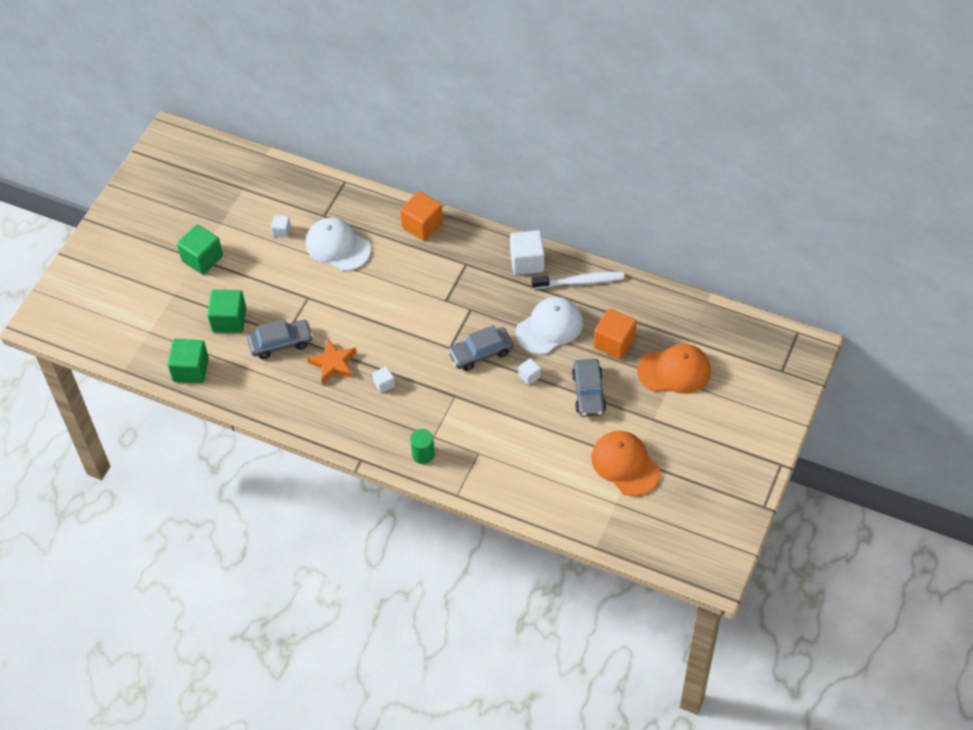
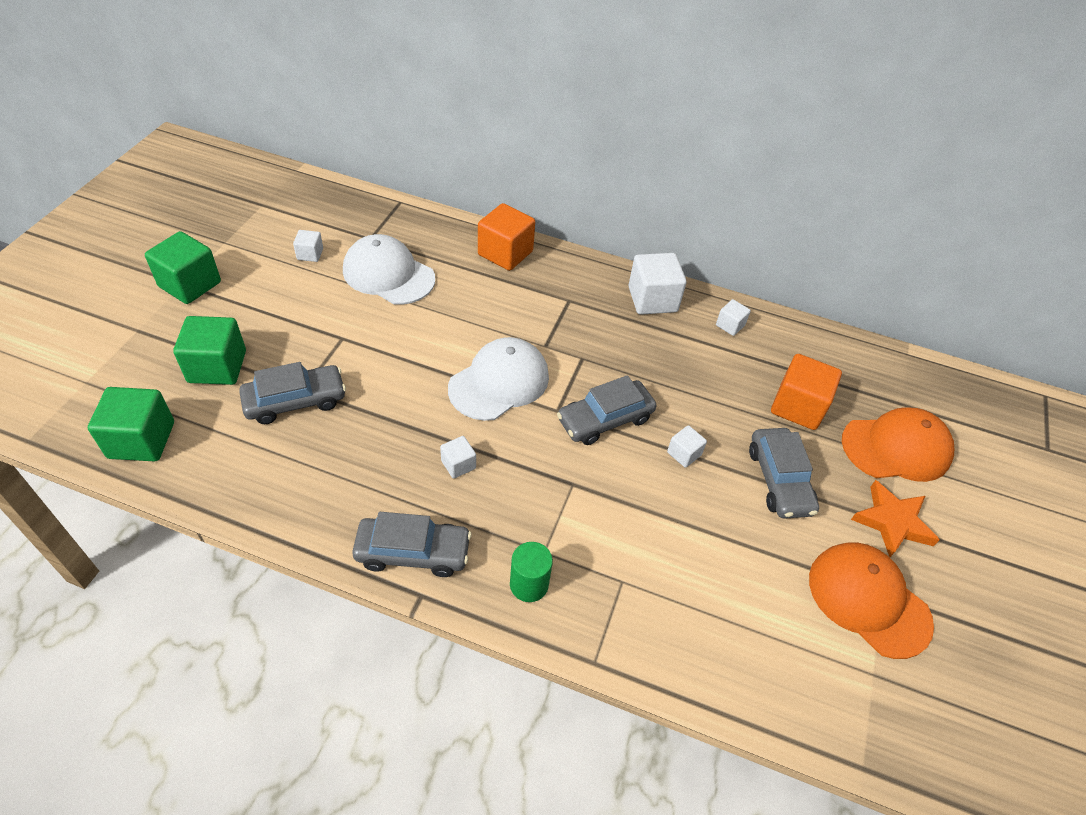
camera: 10 degrees left, 5 degrees down
(333, 363) = (377, 432): orange star -> orange star (892, 522)
(356, 436) = (413, 552): none -> grey car
(549, 327) = (700, 384): white cap -> white cap (499, 382)
(580, 281) = (730, 325): white toothbrush -> white cube

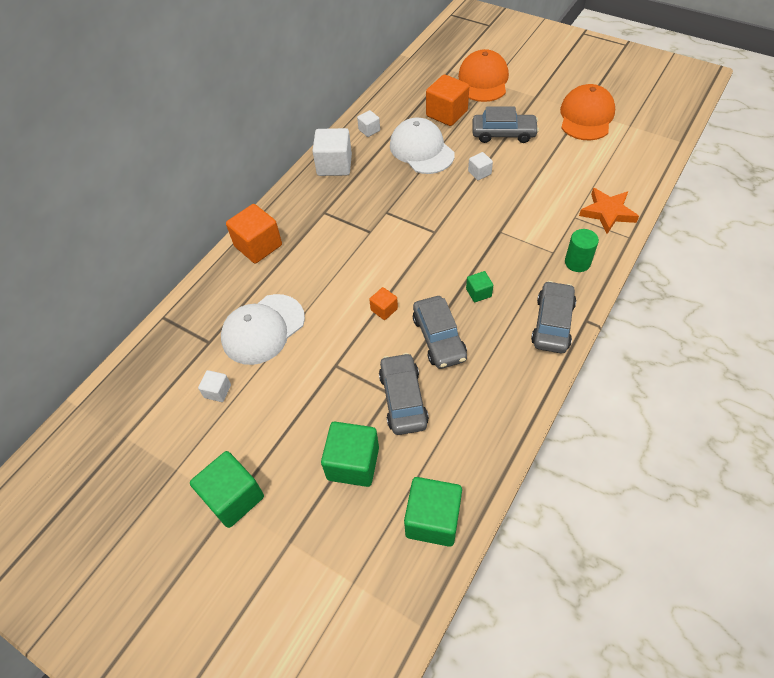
camera: 70 degrees left, 5 degrees up
(423, 371) = (384, 309): none -> orange cube
(458, 464) = (478, 293): white cube -> green cube
(499, 382) = (402, 262): white cap -> white cap (421, 150)
(605, 419) = (446, 207): grey car -> grey car (439, 338)
(868, 600) = (586, 116): orange cap -> orange cap turned 135 degrees clockwise
(892, 522) = (535, 95): orange star -> orange star (607, 212)

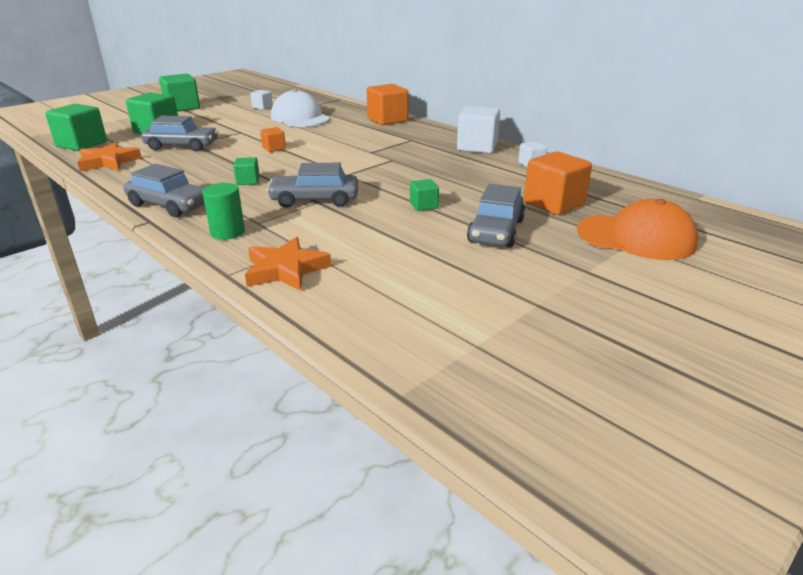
camera: 100 degrees right, 25 degrees down
(421, 150) = (484, 183): white cap -> none
(439, 338) = (219, 161): grey car -> grey car (315, 200)
(478, 443) = (108, 162): none -> orange star
(479, 173) = (423, 205): white cube -> green cube
(586, 116) = (517, 304): orange cap -> none

